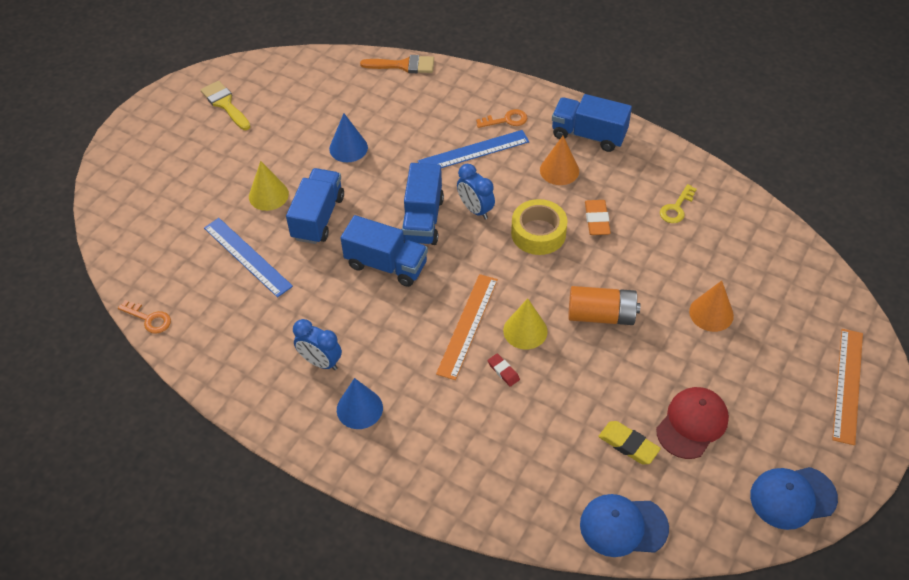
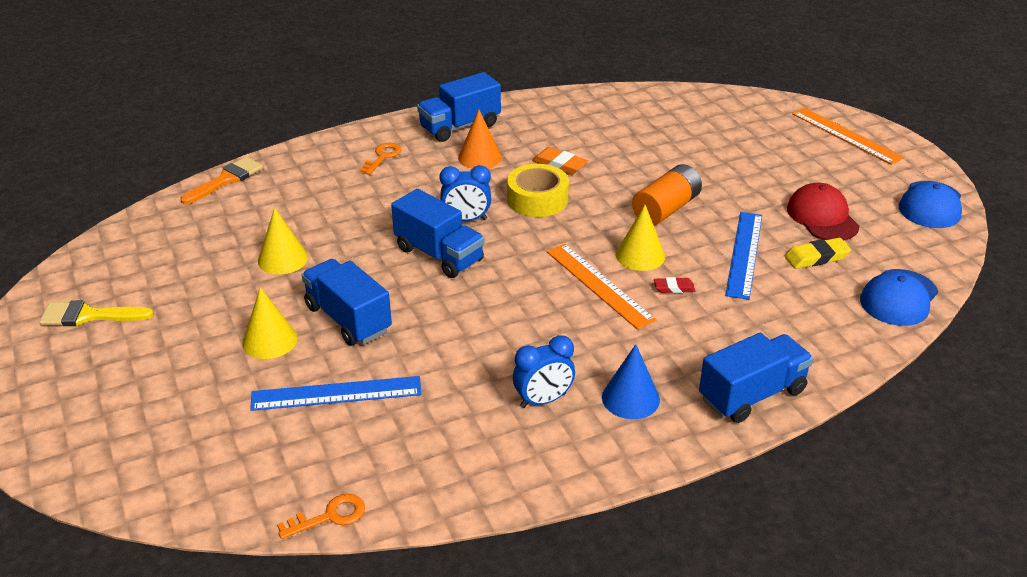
camera: 55 degrees left, 15 degrees down
(348, 148) = (283, 259): blue cone -> yellow cone
(386, 265) = (467, 301): blue truck -> blue truck (752, 395)
(473, 151) = (395, 190): blue ruler -> blue ruler (744, 254)
(676, 208) = (593, 124): yellow key -> none
(711, 313) = (719, 158): orange cone -> none

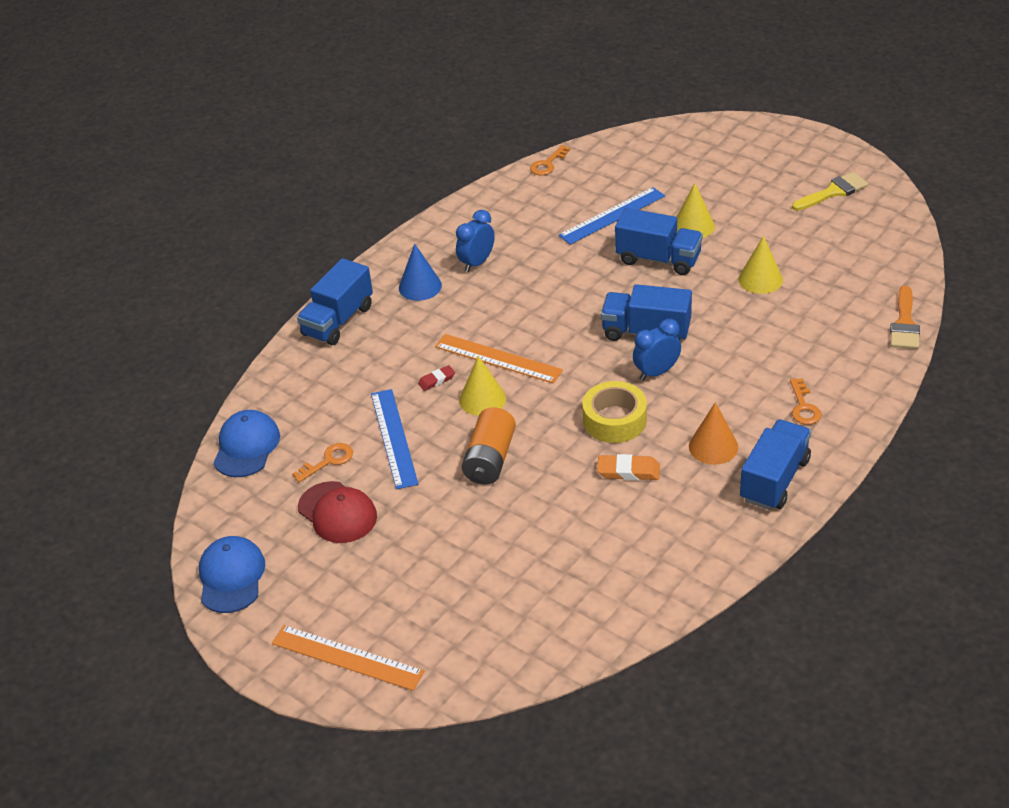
camera: 155 degrees right, 5 degrees up
(816, 257) = (328, 461): yellow eraser -> orange key

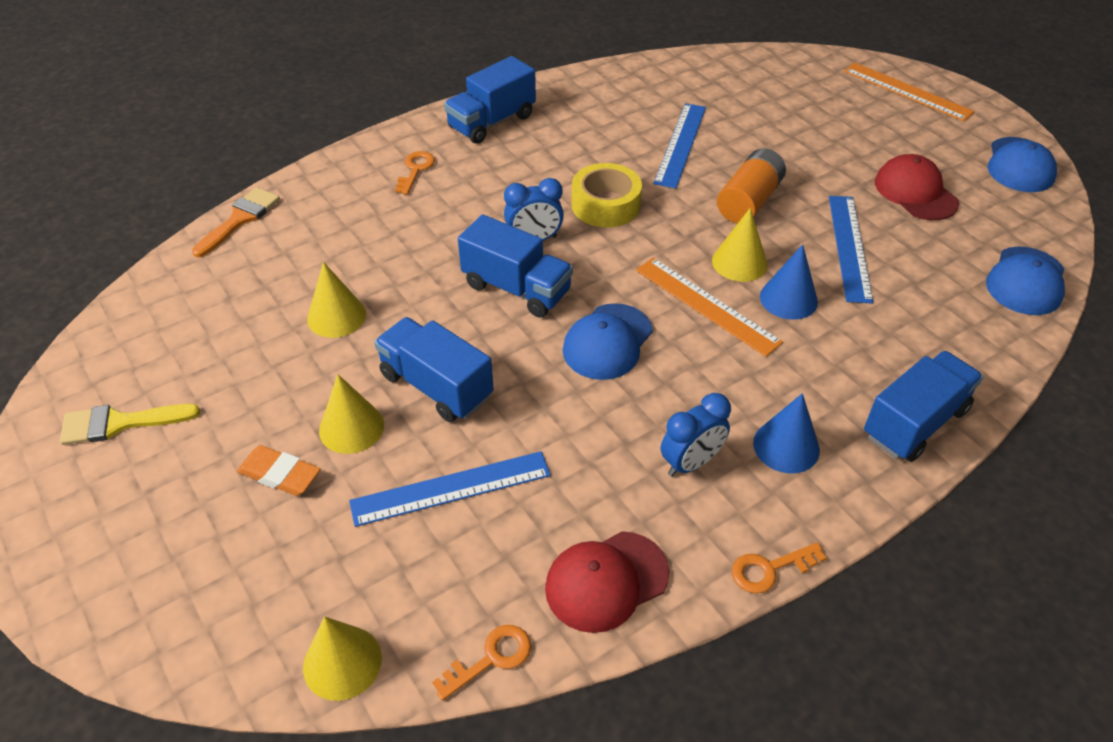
camera: 165 degrees left, 5 degrees up
(328, 461) = (925, 242): orange key -> orange key (769, 569)
(436, 380) = (788, 299): red eraser -> blue cone
(504, 203) = (606, 581): none -> red cap
(560, 314) = (607, 342): none -> blue cap
(574, 506) = (680, 144): none -> blue ruler
(618, 145) = (342, 662): none -> yellow cone
(628, 471) = (617, 159): orange eraser -> orange eraser (280, 474)
(713, 446) = (525, 159): orange cone -> none

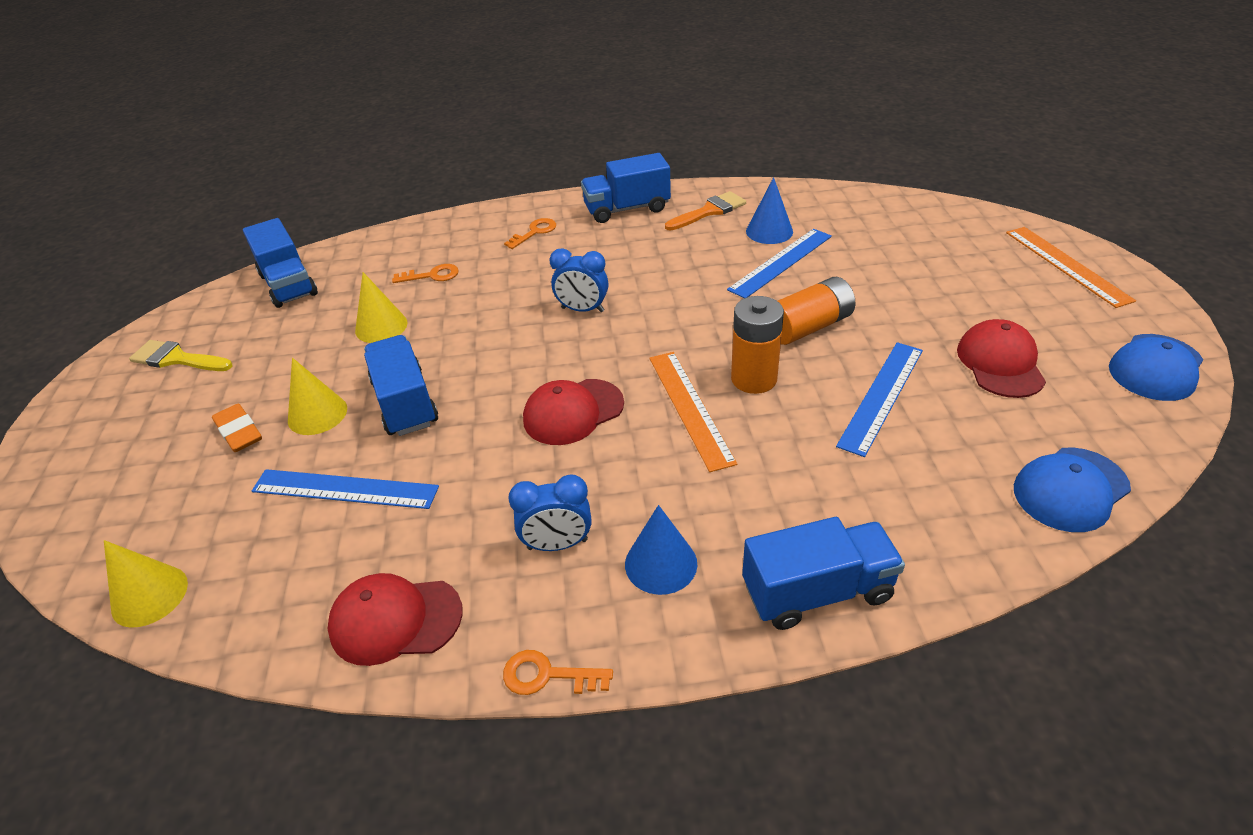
camera: 30 degrees right, 5 degrees down
(240, 219) = (378, 238): orange brush -> orange brush (709, 211)
(491, 658) = (251, 644): orange key -> orange key (432, 275)
(516, 288) = (534, 345): blue truck -> blue truck (288, 285)
(605, 205) = (668, 297): yellow tape -> none
(607, 342) = (573, 412): blue cap -> red cap
(739, 262) = (754, 379): yellow cone -> orange battery
(788, 299) = (776, 426): blue cone -> blue cone (769, 231)

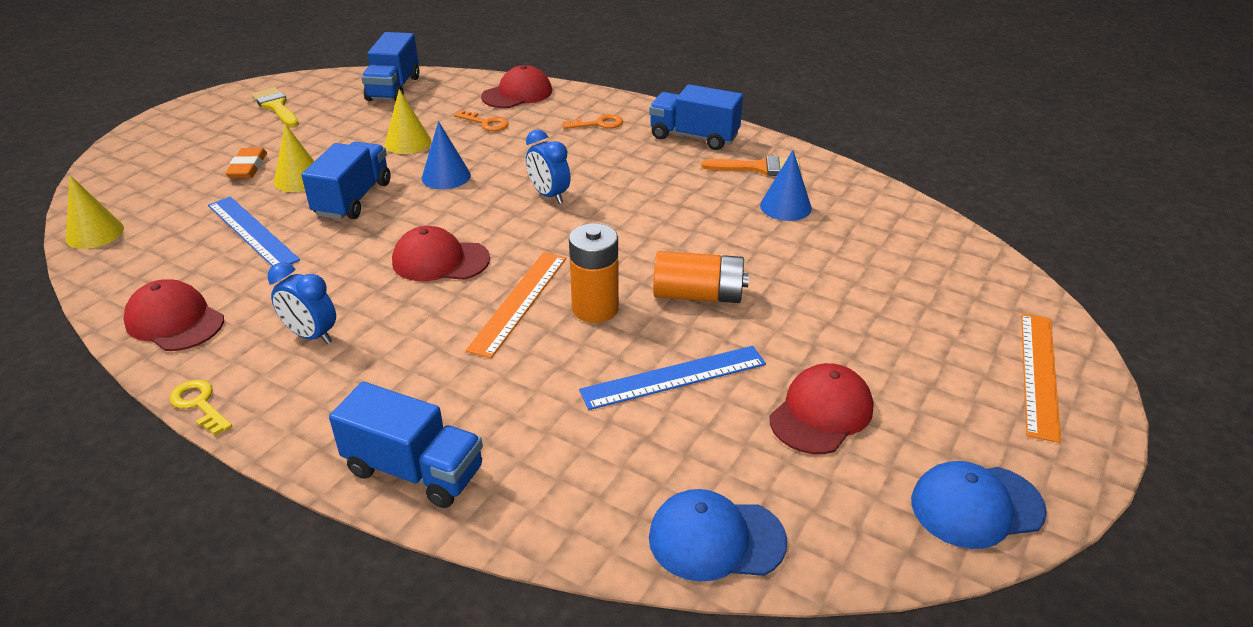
camera: 35 degrees right, 5 degrees down
(423, 238) = (517, 94): none -> red cap
(547, 675) = (199, 404): orange key -> yellow key
(661, 563) = (350, 387): blue cone -> blue cone (446, 176)
(781, 262) = (756, 235): blue ruler -> none

